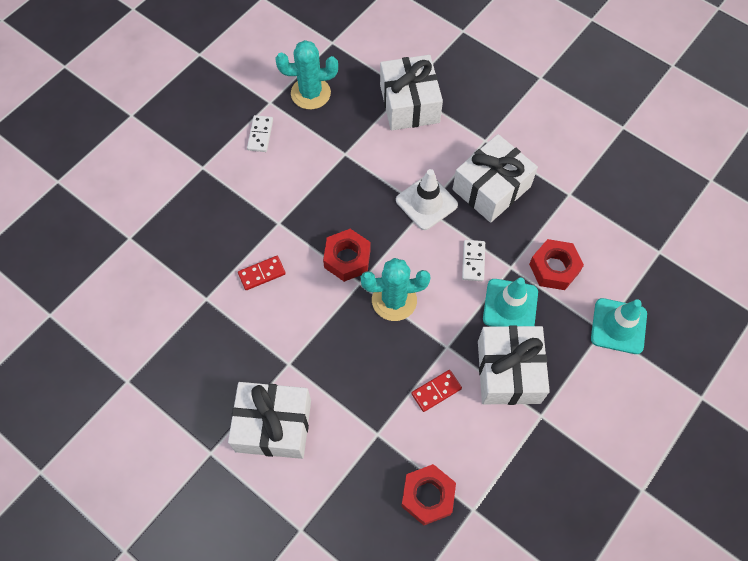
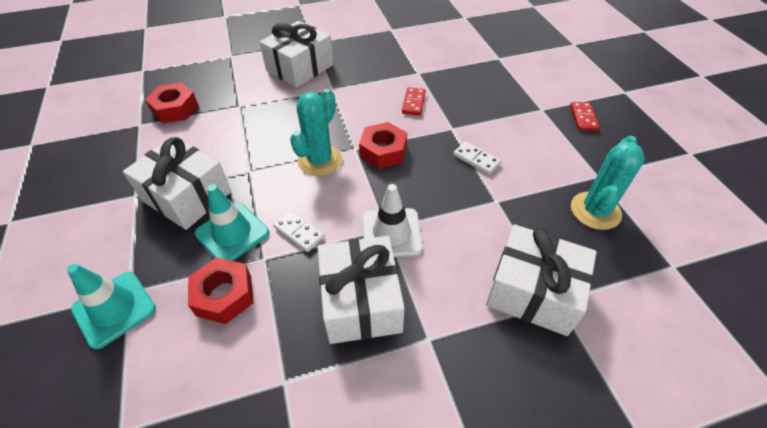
camera: 125 degrees right, 15 degrees down
(260, 135) = (558, 154): white domino -> white domino (476, 159)
(436, 391) = (227, 147): red domino -> red domino (583, 118)

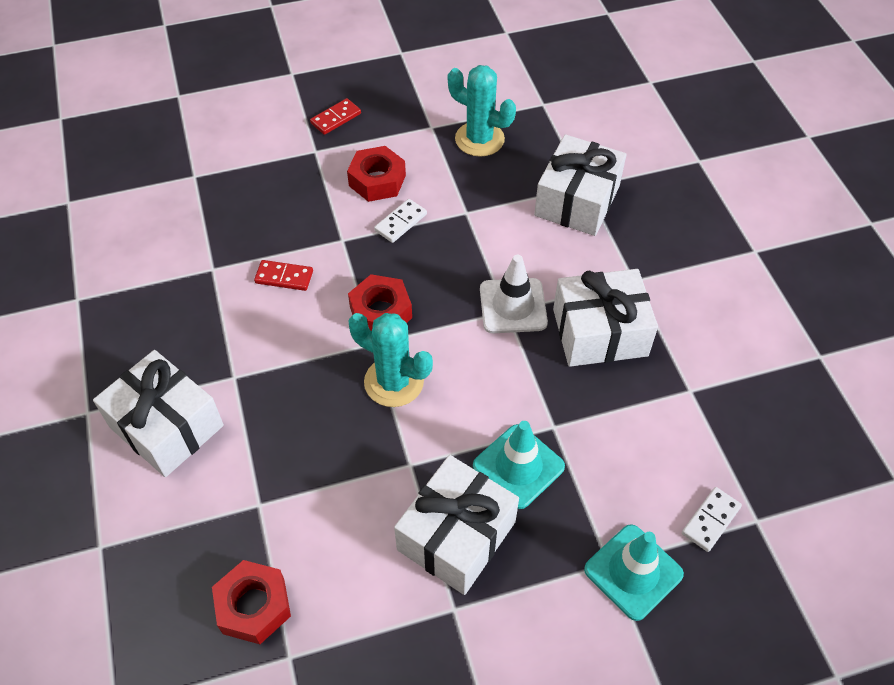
camera: 90 degrees left, 5 degrees up
(224, 295) = (605, 458): red nut -> red nut (377, 180)
(299, 232) = (515, 395): white domino -> white domino (711, 520)
(583, 118) = (336, 118): red domino -> red domino turned 45 degrees counterclockwise

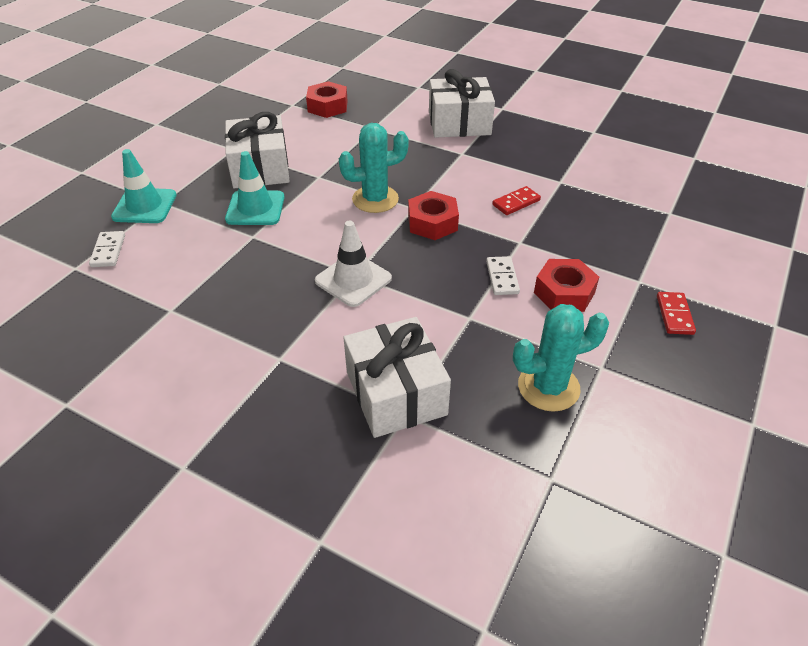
camera: 135 degrees right, 10 degrees down
(600, 332) = (272, 304): white gift -> none

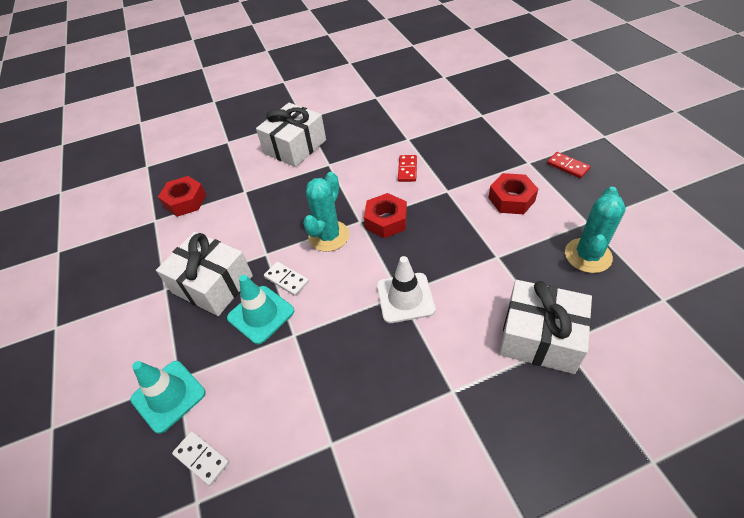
camera: 45 degrees left, 5 degrees up
(502, 277) = (473, 218): white domino -> white domino (286, 280)

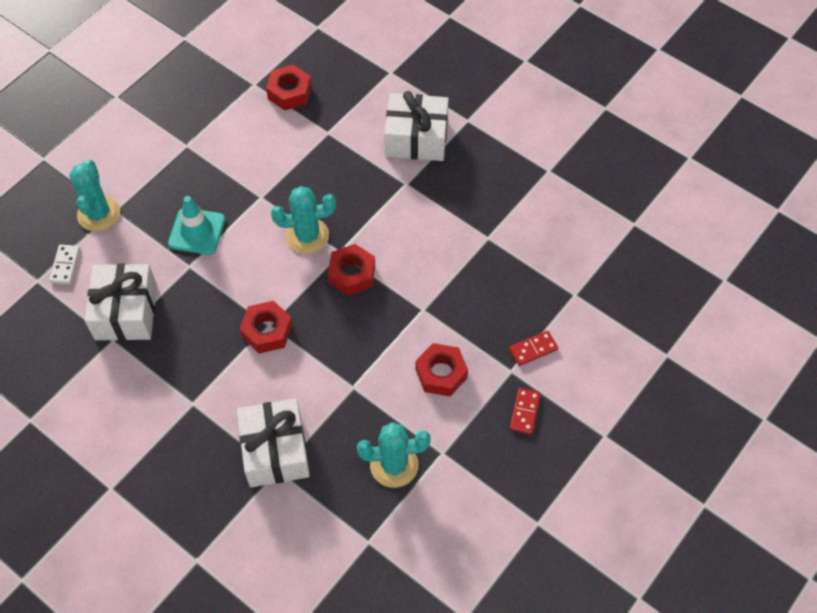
camera: 55 degrees right, 10 degrees up
(168, 396) = (99, 214): turquoise traffic cone -> turquoise cactus
(212, 284) = (208, 177): white gift -> white gift (126, 312)
(286, 280) = (241, 230): white domino -> none
(405, 298) = (267, 331): white traffic cone -> red nut
(407, 169) = (436, 260): red domino -> red domino (533, 349)

